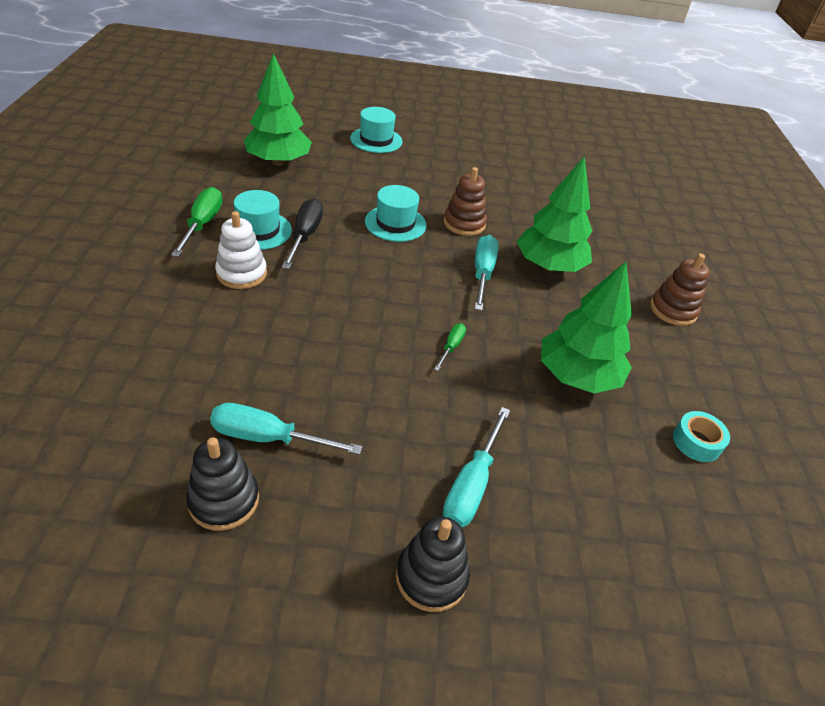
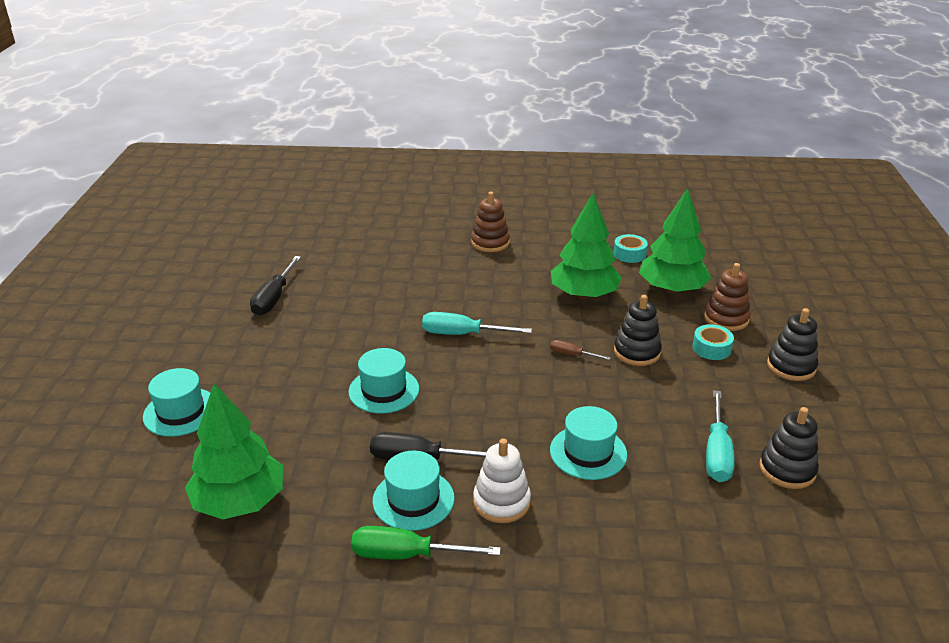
camera: 85 degrees left, 10 degrees down
(291, 334) = (588, 452): none -> turquoise hat
(451, 347) = (572, 355): green screwdriver -> brown screwdriver
(459, 404) = (637, 352): none -> black stacking toy
(464, 223) = (378, 343): brown stacking toy -> brown stacking toy (726, 318)
(471, 485) = (711, 348): turquoise screwdriver -> turquoise tape
(525, 175) = (274, 298): none -> black screwdriver
(549, 266) = (442, 296): green tree -> green tree (671, 289)

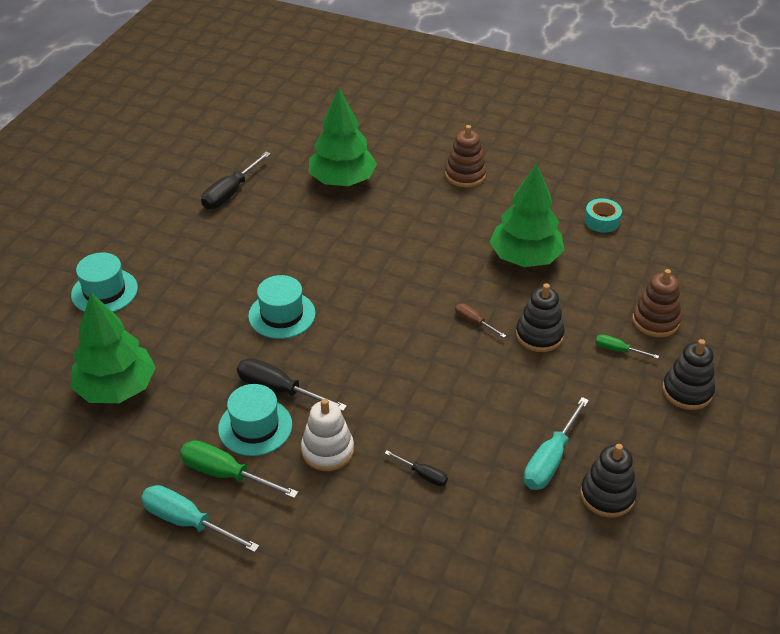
camera: 20 degrees right, 10 degrees up
(462, 334) = (382, 274): turquoise screwdriver -> turquoise screwdriver (187, 522)
(588, 452) = (430, 425): turquoise hat -> none
(609, 498) = (423, 475): none -> black screwdriver
(671, 289) = (620, 273): green tree -> green tree (342, 181)
(711, 348) = (618, 350): turquoise tape -> green screwdriver

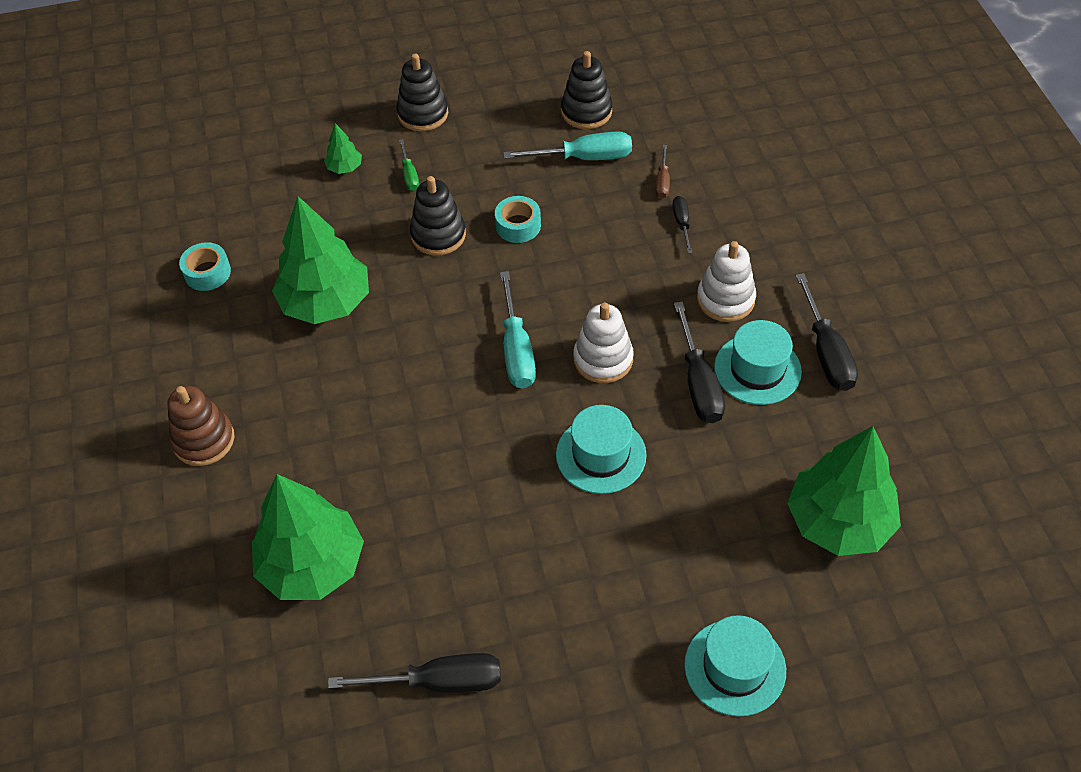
camera: 125 degrees left, 10 degrees up
(187, 522) = (896, 342): turquoise screwdriver -> turquoise screwdriver (517, 350)
(225, 474) = (826, 352): green screwdriver -> black screwdriver
(347, 356) = (603, 359): none -> white stacking toy
(474, 322) = (463, 291): brown screwdriver -> brown screwdriver (662, 182)
(510, 380) = (518, 225): none -> turquoise tape
(655, 321) = (344, 168): brown stacking toy -> green tree

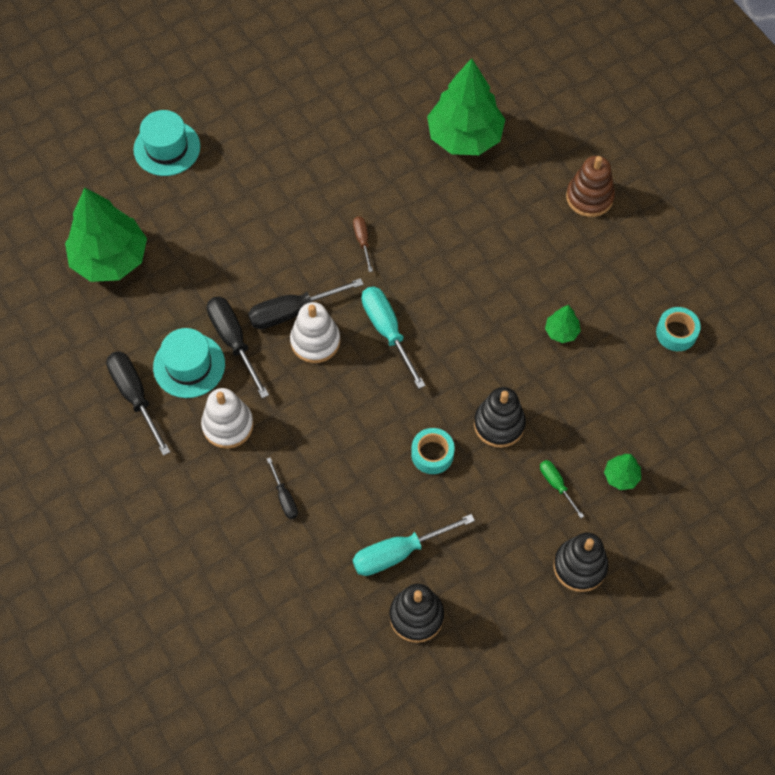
camera: 160 degrees right, 10 degrees up
(326, 303) = (561, 331): green tree -> green tree, size x0.43
(439, 682) = (351, 93): black screwdriver -> black screwdriver (292, 312)
(601, 455) = (293, 263): turquoise hat -> none
(662, 182) = (314, 543): brown screwdriver -> brown screwdriver (362, 241)

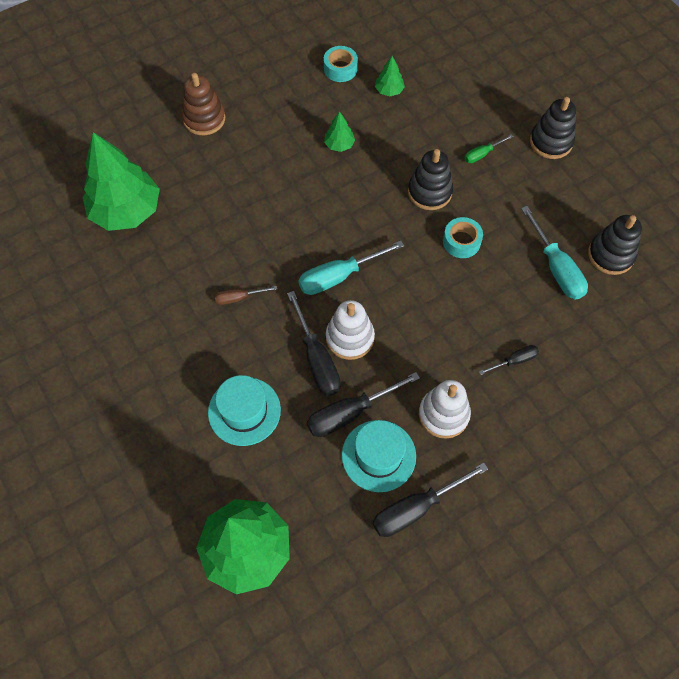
camera: 90 degrees left, 0 degrees up
(167, 148) = (103, 496): turquoise hat -> turquoise hat (244, 411)
(621, 476) = (471, 112): green tree -> green tree (389, 90)

